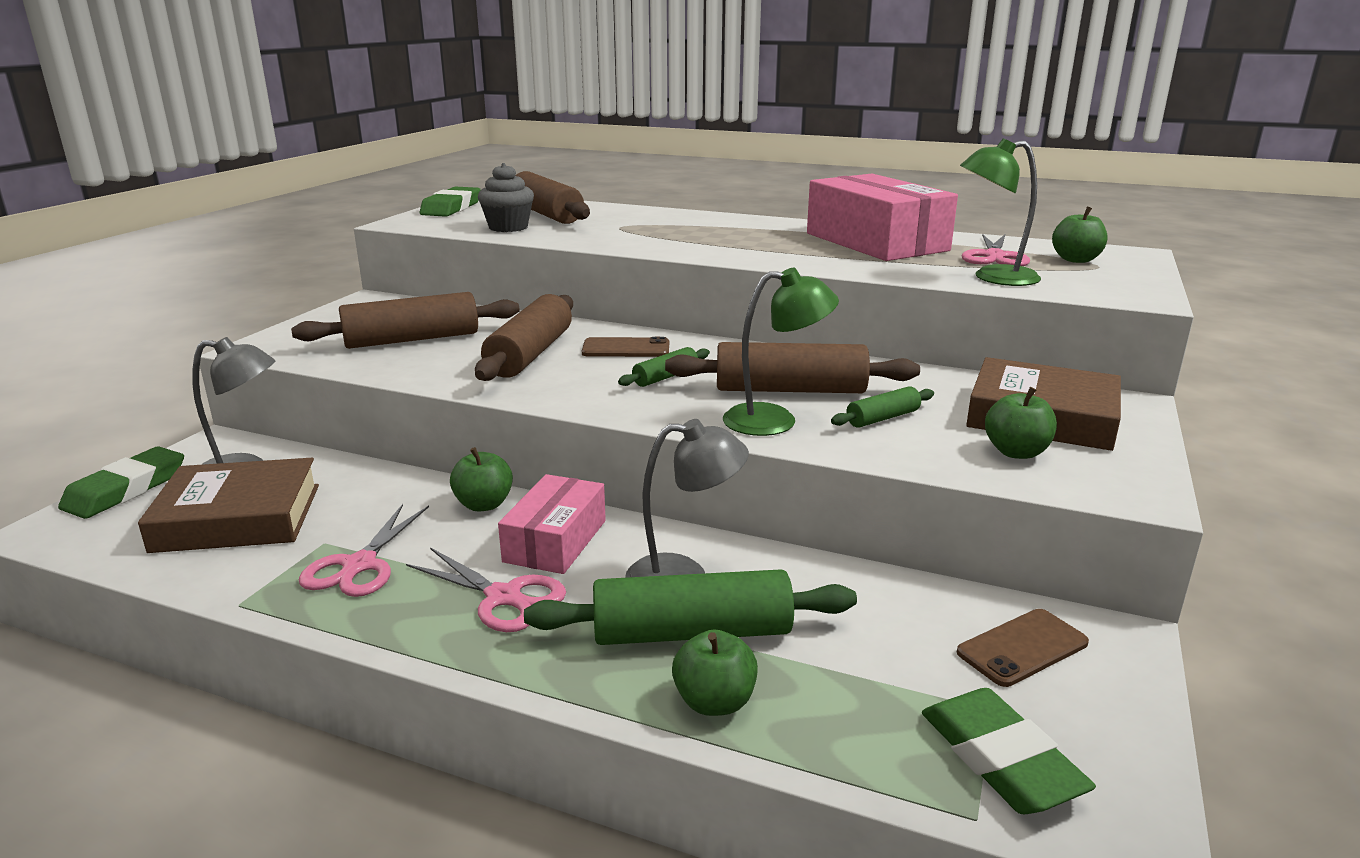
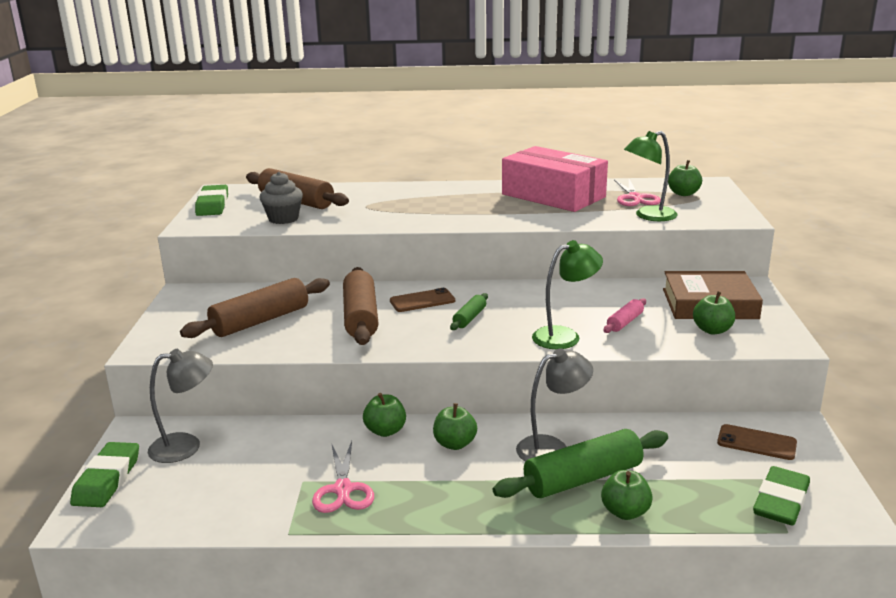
camera: 20 degrees left, 0 degrees up
(238, 517) = (220, 479): brown book -> none
(503, 597) = (455, 486): pink scissors -> none
(555, 541) = (455, 444): pink box -> green apple
(790, 390) = (555, 313): brown rolling pin -> none
(883, 418) = (625, 322): green rolling pin -> pink rolling pin
(1000, 758) = (781, 501): green eraser -> green eraser turned 75 degrees clockwise
(1022, 648) = (756, 443): brown phone -> brown phone turned 75 degrees clockwise

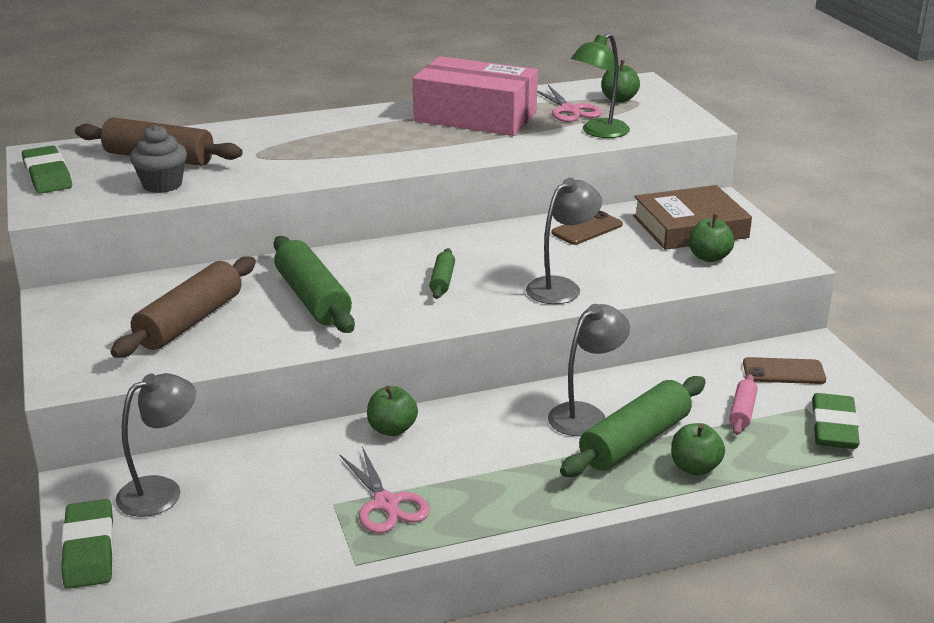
camera: 20 degrees left, 5 degrees up
(361, 317) = (313, 298): brown rolling pin -> green rolling pin
(422, 301) = (373, 267): brown phone -> brown phone (587, 229)
(455, 444) = (479, 429): green apple -> none
(565, 336) = (561, 287): green lamp -> grey lamp
(625, 322) = (615, 261): pink rolling pin -> pink rolling pin (742, 412)

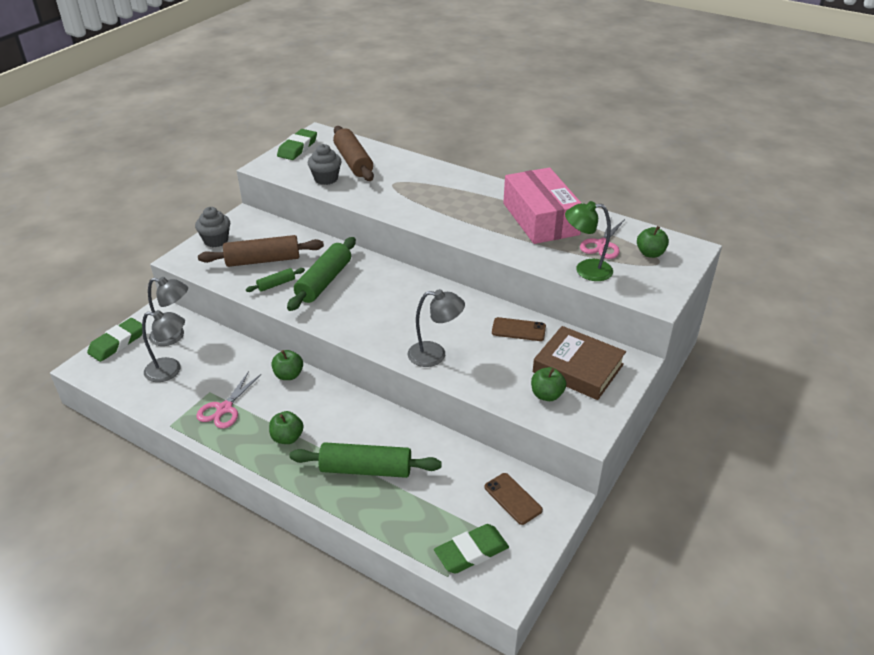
camera: 50 degrees right, 10 degrees up
(74, 338) = (216, 240): none -> grey cupcake
(442, 281) = (391, 311): green rolling pin -> green rolling pin (276, 284)
(585, 414) = (373, 436): grey lamp -> grey lamp (170, 371)
(695, 467) = (363, 507): green apple -> green apple (287, 438)
(742, 412) = (444, 500): pink rolling pin -> none

